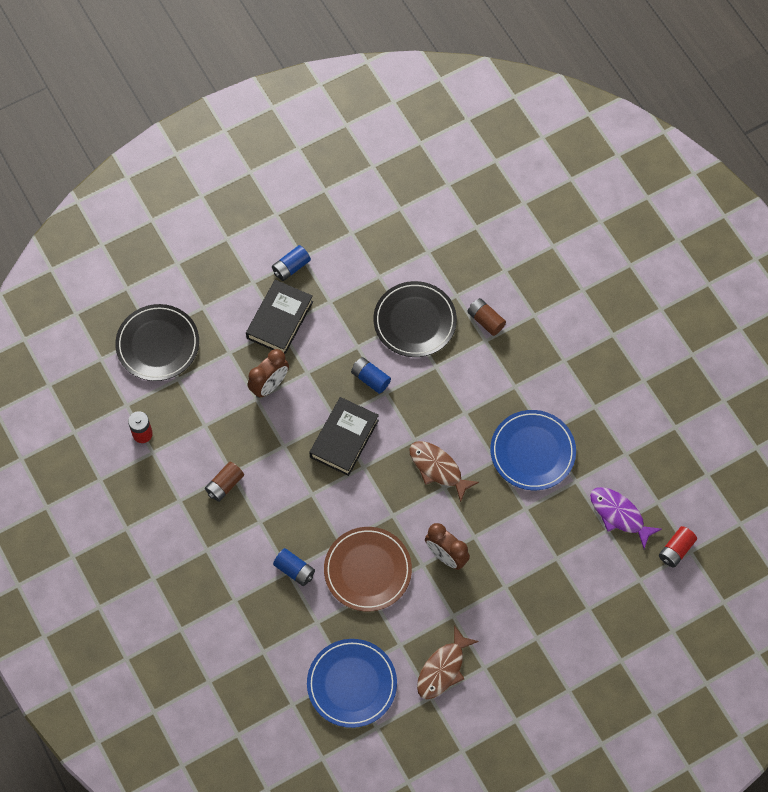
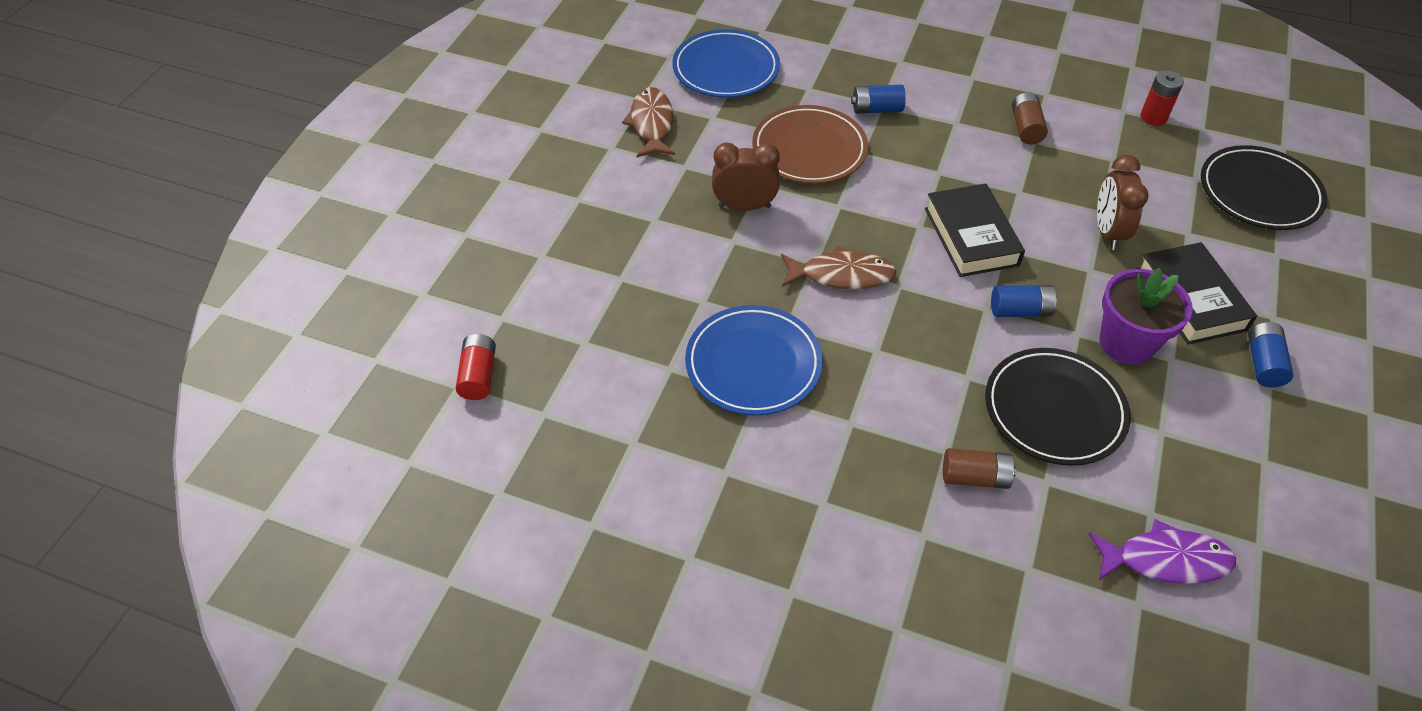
camera: 140 degrees right, 15 degrees down
(340, 324) = (1126, 343): none -> purple flower pot
(619, 515) = (583, 367): purple fish -> purple fish (1165, 560)

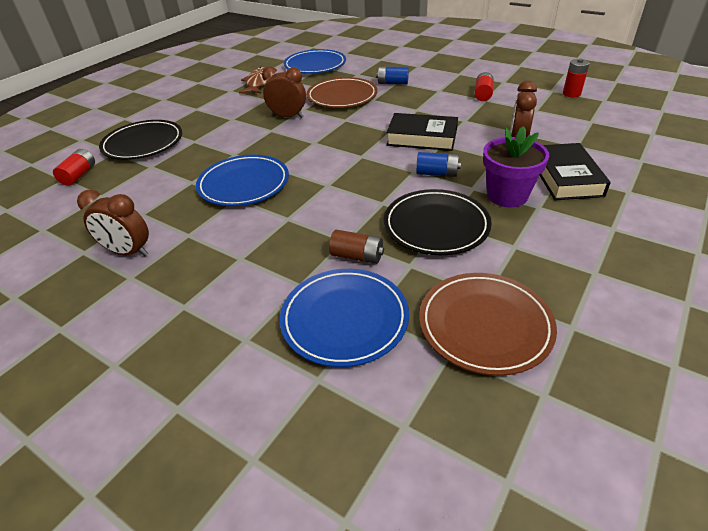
camera: 15 degrees right, 10 degrees down
(659, 516) = (128, 252): none -> brown clock
(841, 275) = (327, 149): brown fish -> none
(971, 236) = (422, 137): black book -> black book turned 75 degrees counterclockwise
(1002, 578) = (344, 319): none -> blue plate
(1026, 128) = (483, 94): brown battery -> red battery
(1165, 560) = (485, 325): purple fish -> brown plate
(1259, 192) = (637, 130): black plate -> black plate (143, 143)
(1263, 363) = (611, 215): blue battery -> none

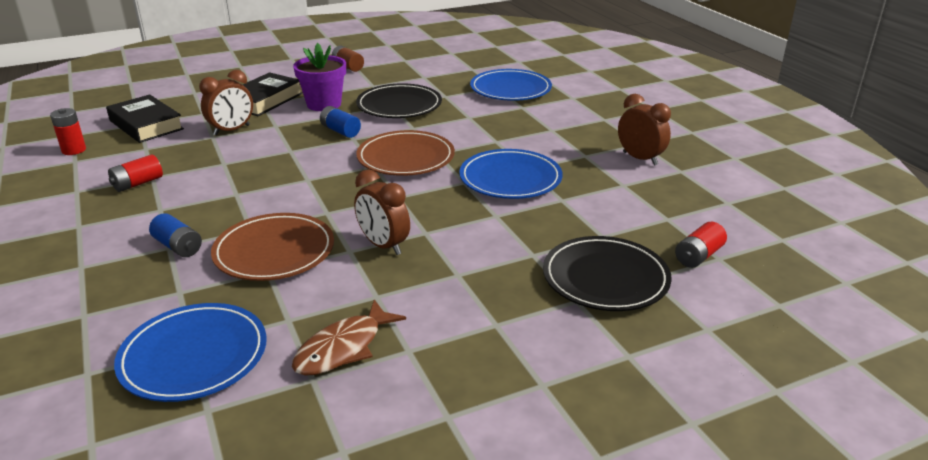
camera: 150 degrees left, 10 degrees down
(357, 256) = (471, 108): brown battery -> brown battery (348, 67)
(422, 137) = (294, 162): black book -> black book (146, 125)
(485, 325) = (443, 70): brown plate -> brown plate (406, 158)

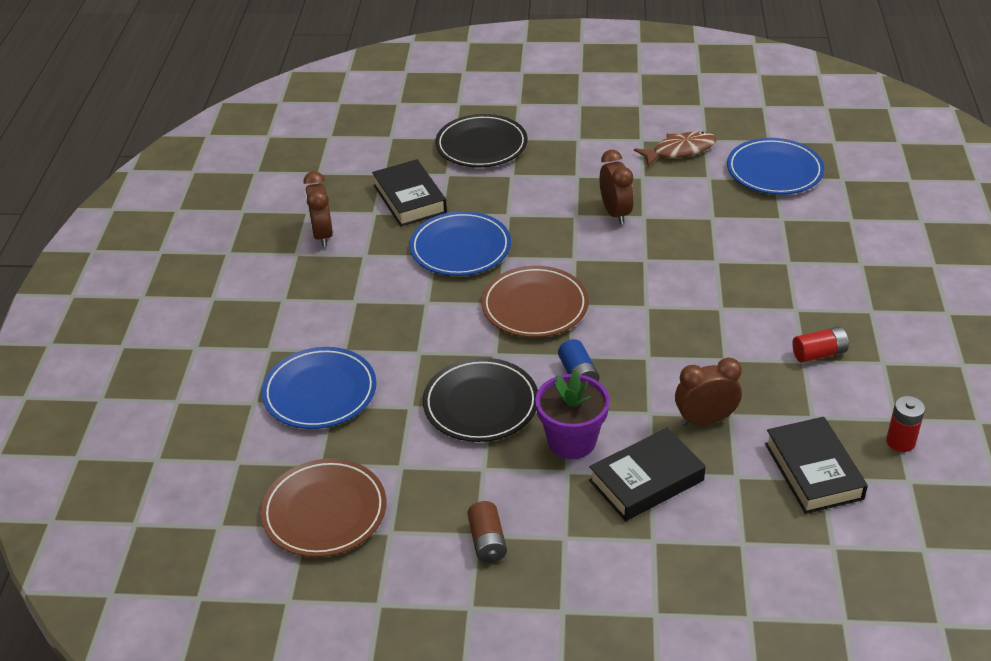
camera: 150 degrees left, 10 degrees up
(178, 246) = (780, 260): blue battery -> none
(274, 251) = (702, 232): brown plate -> brown plate (324, 511)
(607, 203) = (410, 199): none -> black book
(698, 256) = (402, 141): red battery -> none

